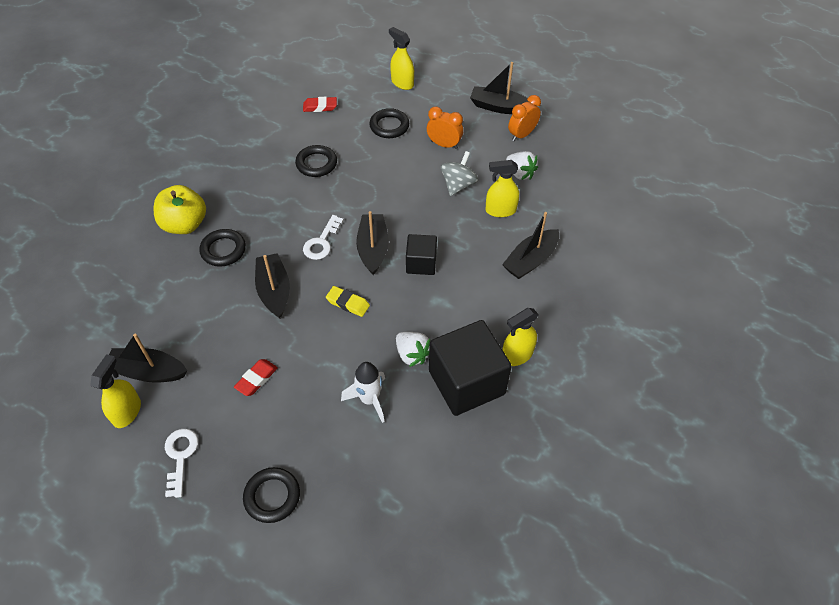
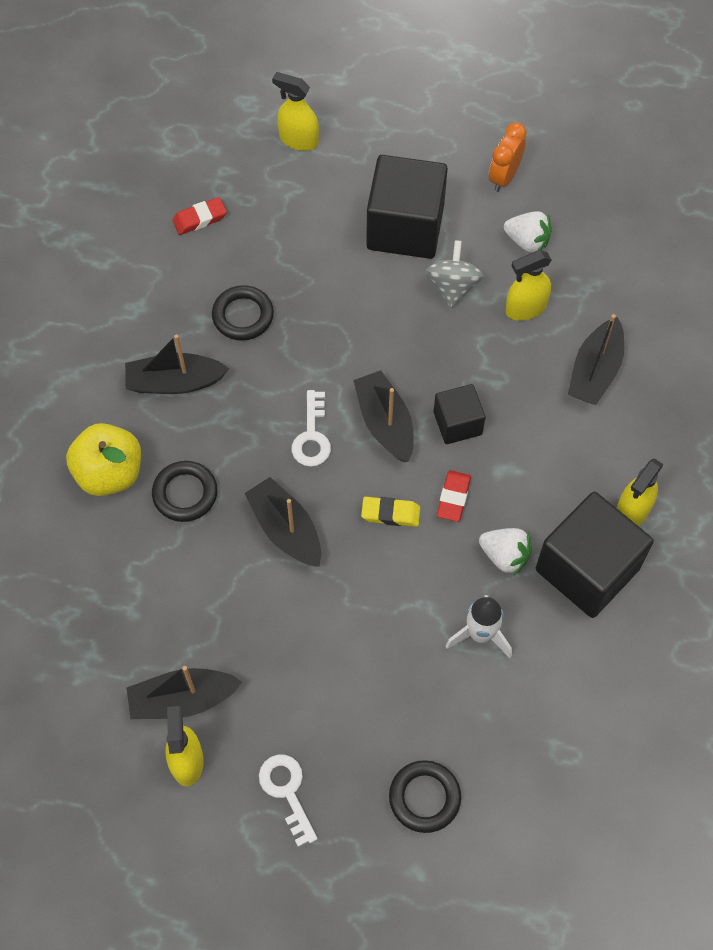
camera: 20 degrees left, 10 degrees up
(256, 379) = (327, 659): red eraser -> red eraser (453, 498)
(389, 126) = (315, 220): black ring -> none
(444, 145) = (405, 227): orange clock -> black cube
(499, 107) = (453, 139): black boat -> black boat (175, 382)

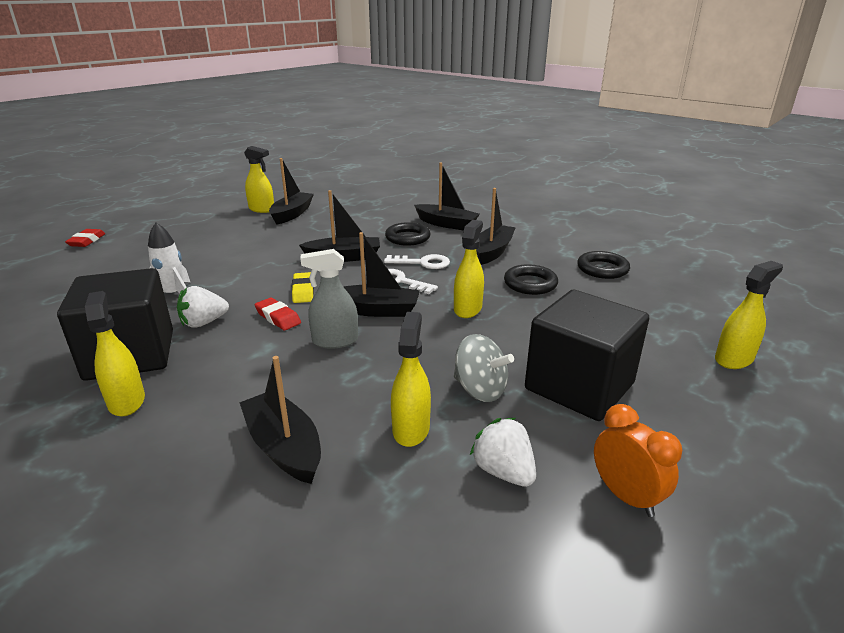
camera: 120 degrees right, 35 degrees down
(109, 473) = (446, 224): yellow apple -> black boat
(200, 219) = (643, 290): red eraser -> red eraser (87, 241)
(287, 791) = (205, 224): white key -> white key (423, 263)
(332, 347) = (468, 309): none -> yellow spray bottle
(390, 514) = (303, 291): yellow eraser -> yellow eraser turned 45 degrees counterclockwise
(424, 797) = (131, 252): black ring -> black ring (602, 269)
(457, 423) = (335, 341): black cube -> grey spray bottle
(527, 241) = (503, 471): white strawberry -> white strawberry turned 90 degrees clockwise

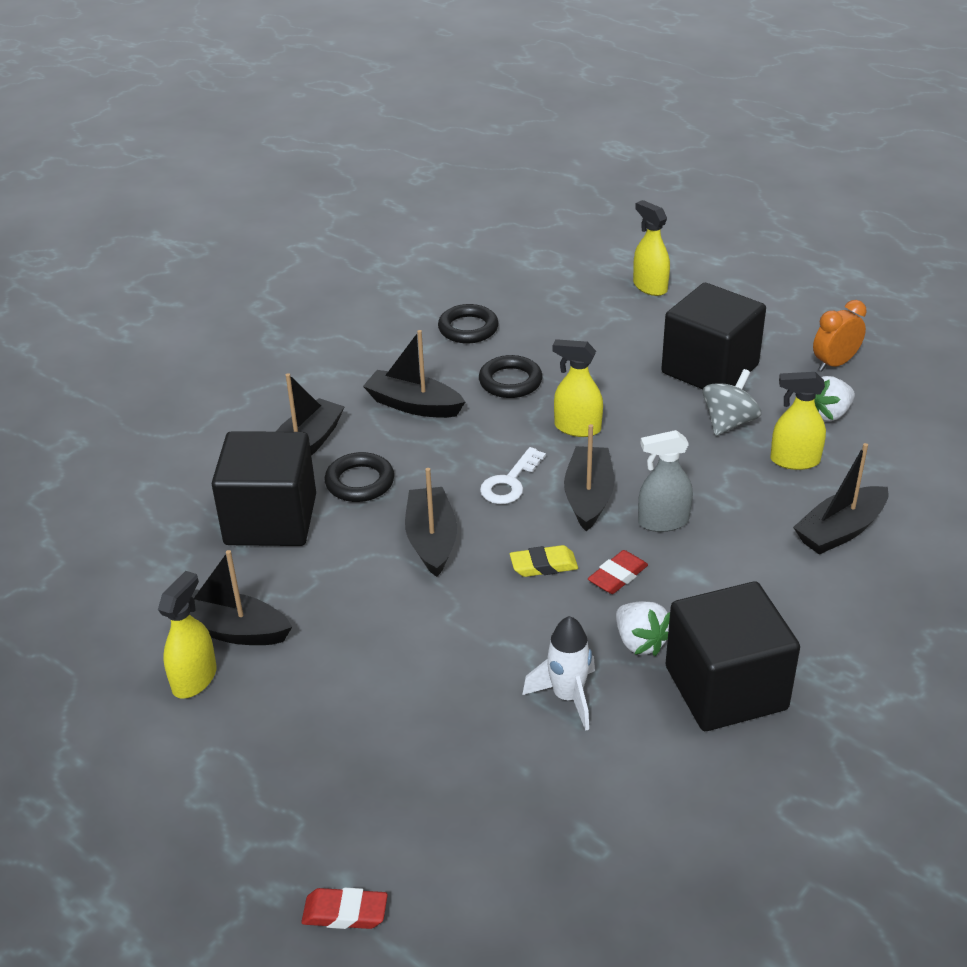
camera: 90 degrees left, 10 degrees up
(127, 401) = (810, 658): yellow spray bottle -> none
(335, 341) = (663, 521): grey spray bottle -> grey spray bottle turned 90 degrees clockwise
(377, 218) = (271, 519): none -> black cube
(423, 263) = (451, 464): white key -> none

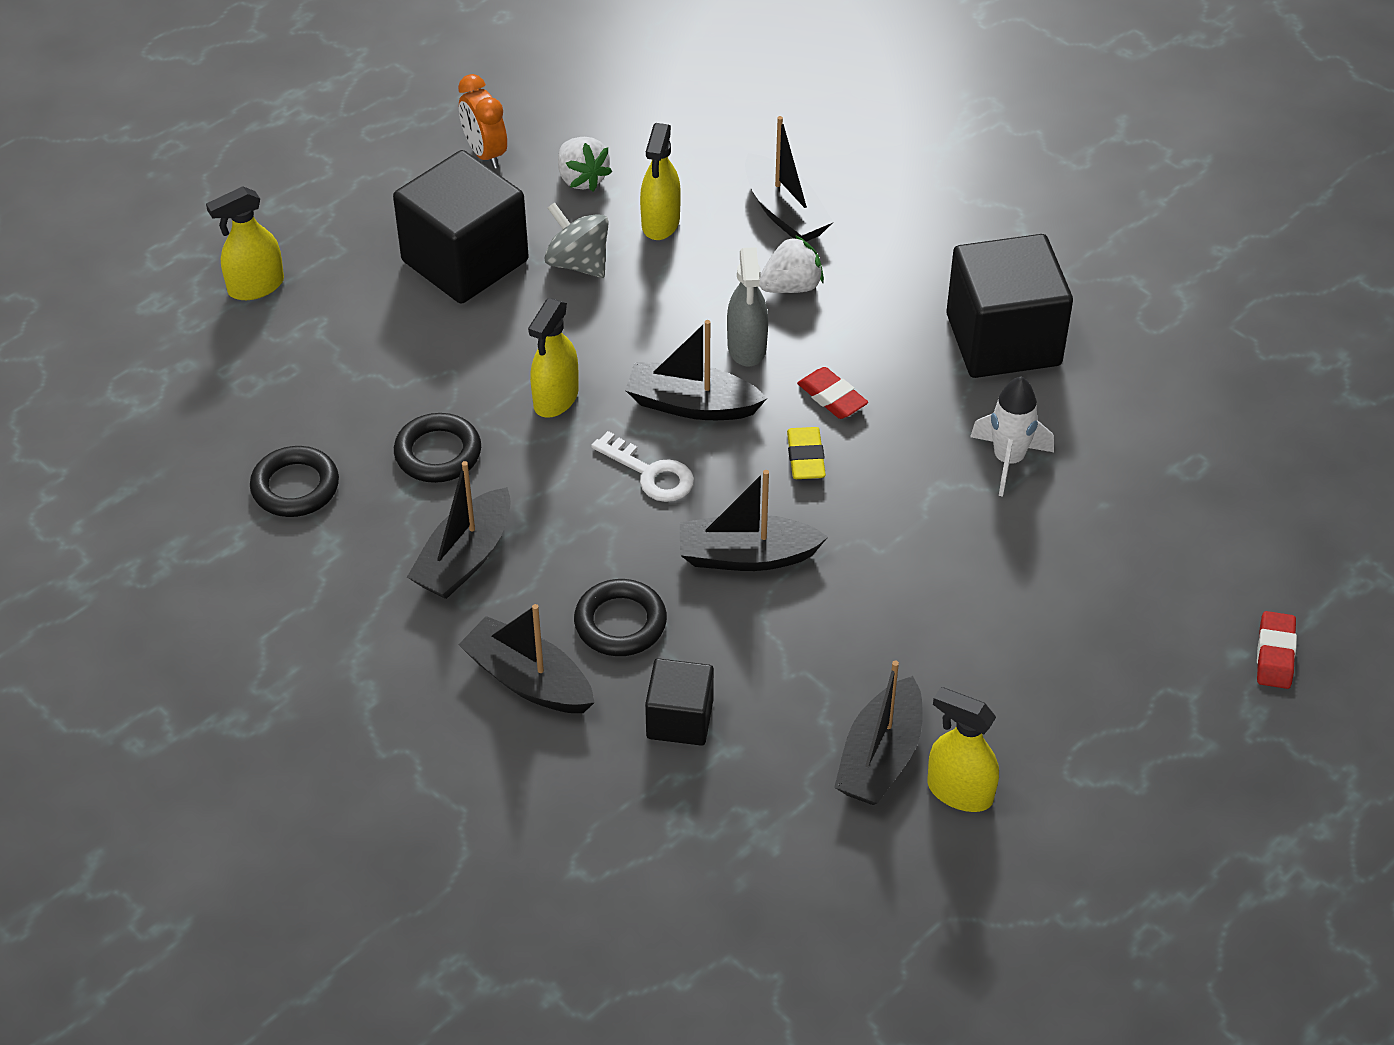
camera: 85 degrees left, 10 degrees up
(271, 519) = (680, 719): black cube -> black cube, size x0.54
(640, 642) = (934, 394): white strawberry -> white strawberry (791, 287)

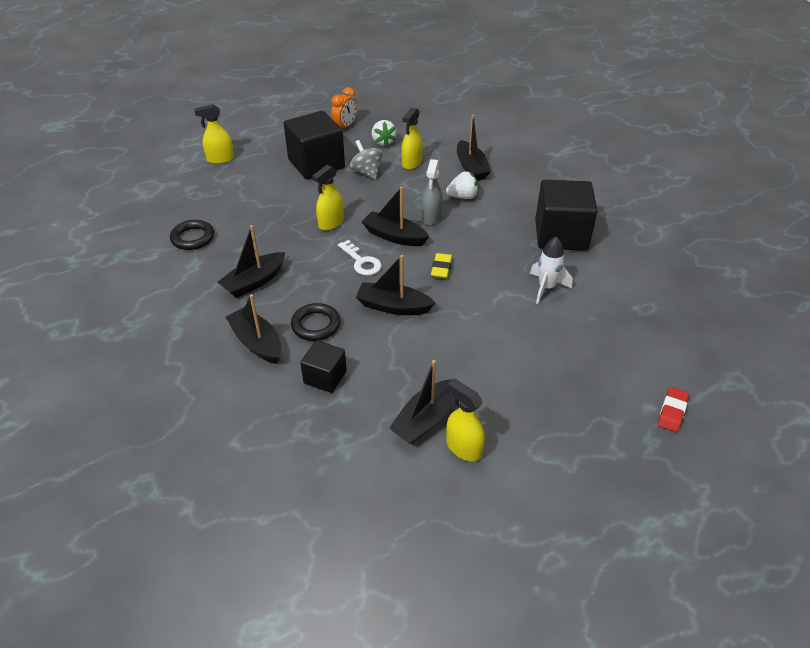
camera: 15 degrees right, 5 degrees down
(438, 453) = (265, 236): black ring -> none
(485, 153) = (345, 127): orange clock -> orange clock turned 135 degrees counterclockwise
(832, 397) = (465, 245): red eraser -> none

